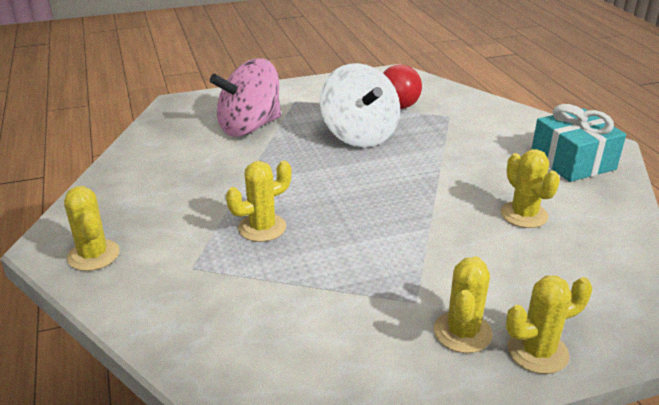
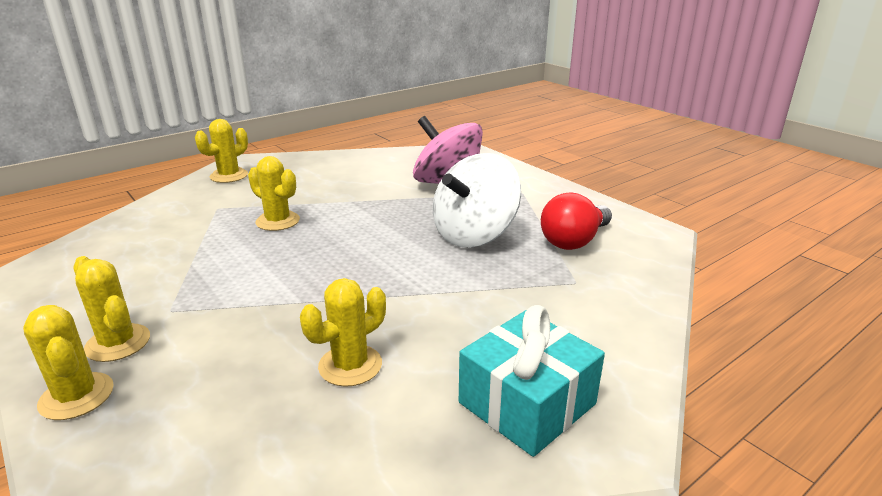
camera: 70 degrees right, 5 degrees down
(462, 332) = (118, 343): yellow cactus -> yellow cactus turned 45 degrees clockwise

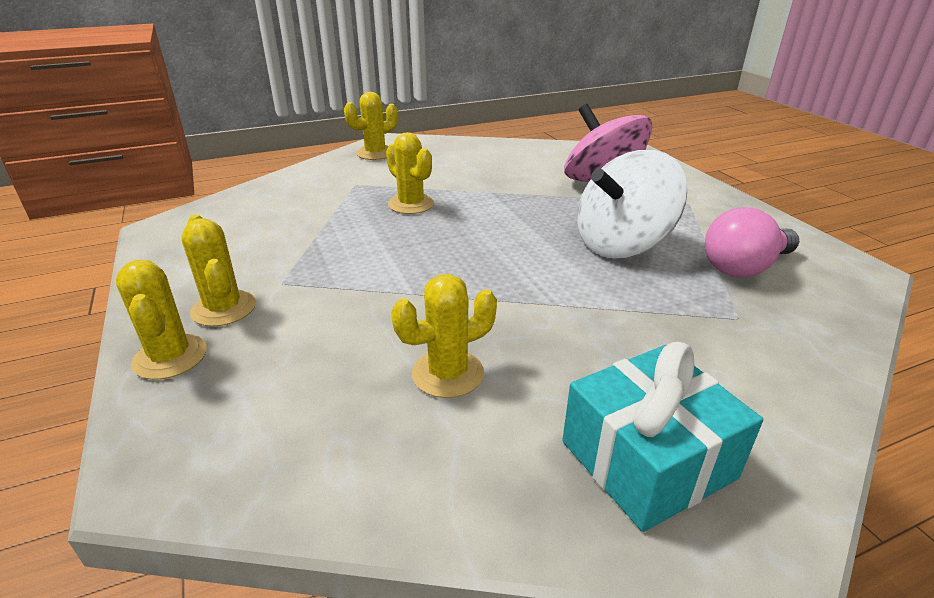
camera: 15 degrees right, 5 degrees up
(574, 241) = (744, 267): red light bulb -> pink light bulb

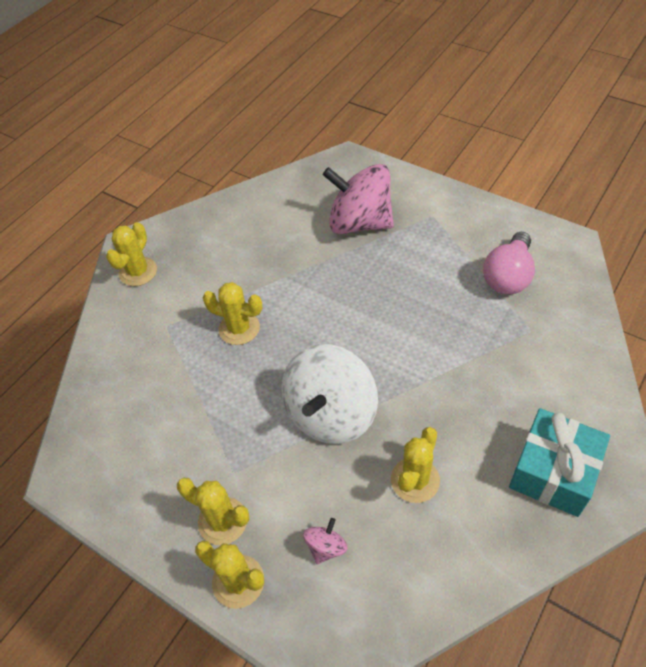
camera: 30 degrees left, 20 degrees up
(283, 377) = (326, 547): none -> pink spinning top
(622, 245) = (423, 293): white spinning top -> white spinning top (330, 414)

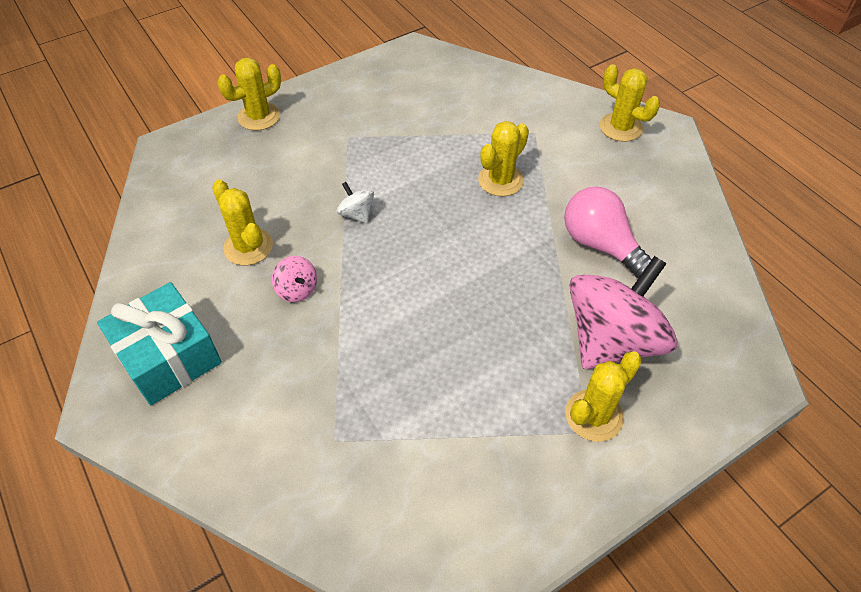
camera: 110 degrees right, 0 degrees up
(222, 521) = (311, 120): yellow cactus -> yellow cactus (594, 415)
(326, 547) = (242, 170): pink spinning top -> pink spinning top (297, 289)
(330, 414) = (356, 214): white spinning top -> white spinning top, size x0.41
(508, 276) = (430, 464): pink light bulb -> pink light bulb (600, 244)

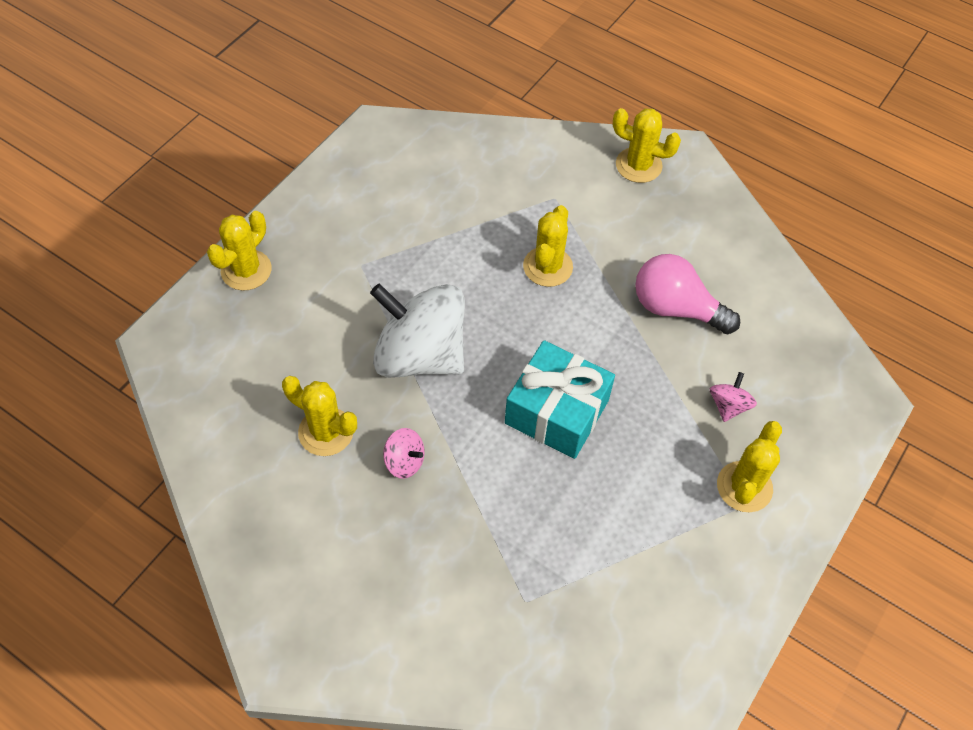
camera: 25 degrees left, 5 degrees up
(169, 356) = (313, 581): turquoise gift -> turquoise gift (557, 412)
(356, 214) = (420, 355): white spinning top -> white spinning top, size x2.43
(612, 340) = (728, 406): pink spinning top -> pink spinning top, size x0.41

